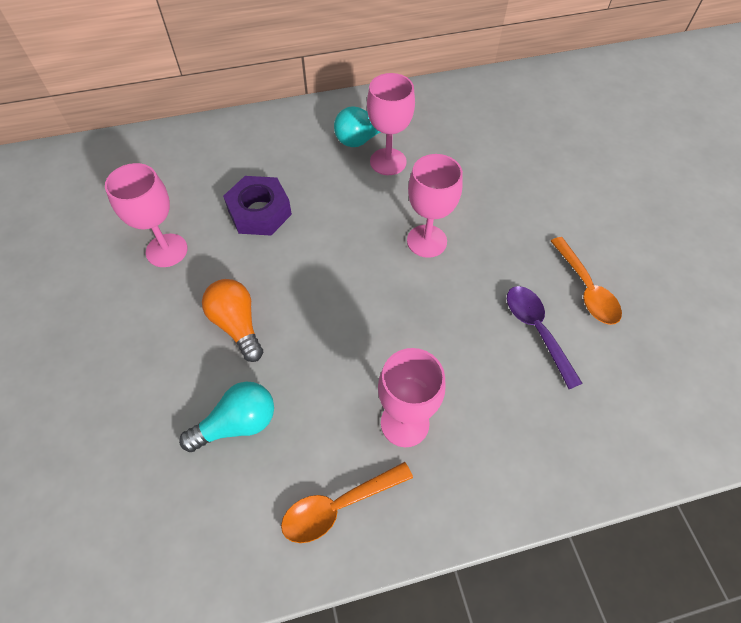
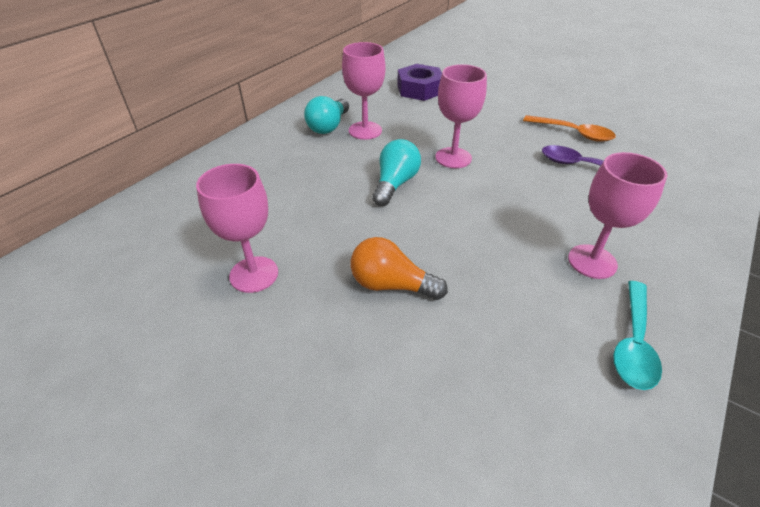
camera: 40 degrees left, 15 degrees down
(237, 424) = (489, 350): turquoise light bulb -> turquoise light bulb (395, 184)
(259, 212) = (307, 204): purple nut -> purple nut (419, 89)
(338, 506) = (633, 343): orange spoon -> turquoise spoon

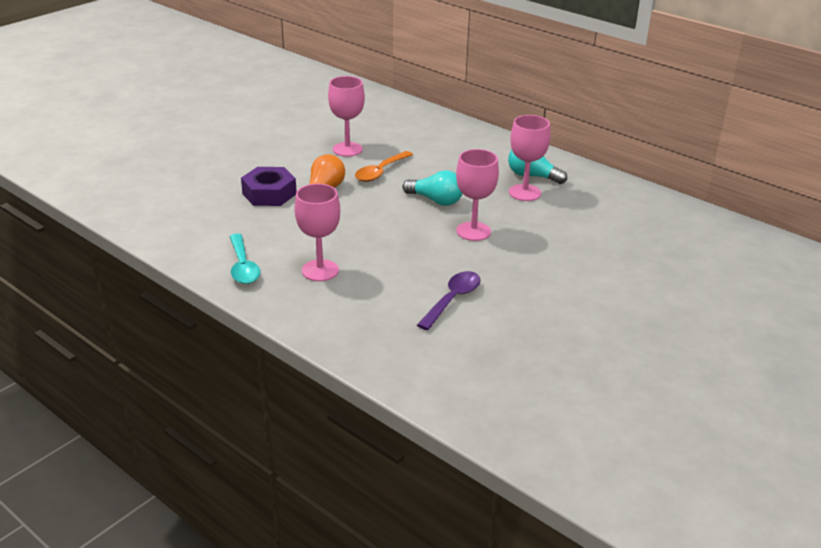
camera: 95 degrees right, 10 degrees down
(419, 89) = (620, 229): purple nut -> purple nut (269, 194)
(573, 133) = (519, 311): orange spoon -> orange spoon (380, 172)
(633, 343) = (243, 266): turquoise spoon -> turquoise spoon turned 135 degrees counterclockwise

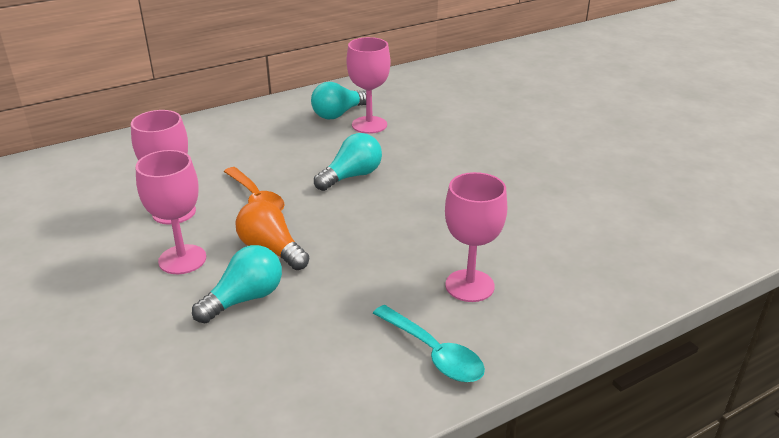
camera: 70 degrees left, 0 degrees up
(243, 266) = (434, 353): turquoise spoon -> turquoise spoon turned 45 degrees clockwise
(269, 194) = (245, 299): purple nut -> turquoise light bulb
(452, 299) = (558, 207): purple spoon -> none
(473, 231) = (430, 168): pink goblet -> pink goblet (182, 259)

